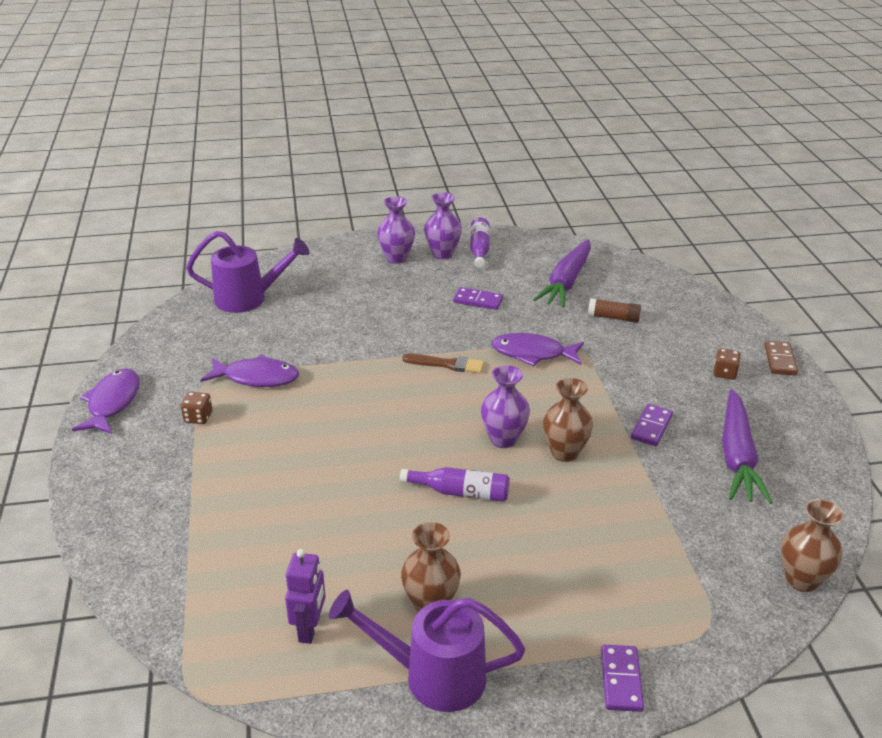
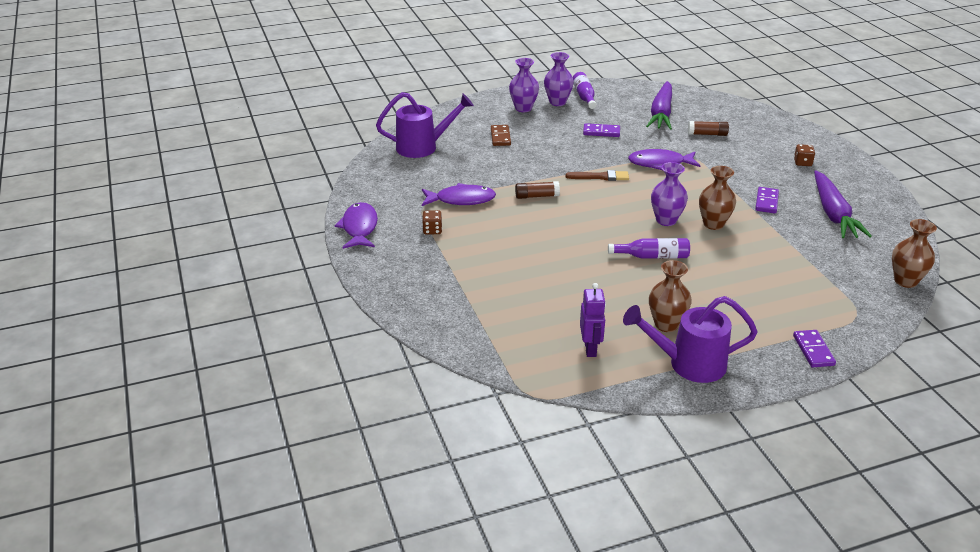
camera: 10 degrees left, 0 degrees up
(353, 383) = (537, 196): none -> brown glue stick
(779, 360) = (837, 150): brown domino -> brown domino (500, 137)

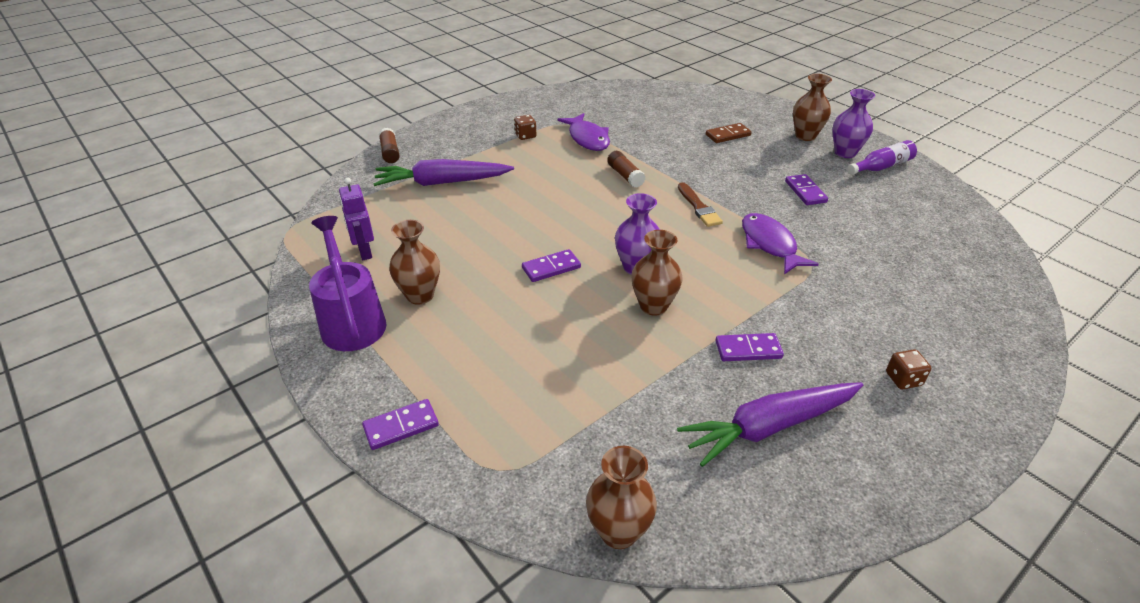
camera: 70 degrees right, 5 degrees up
(359, 227) = (510, 105): purple fish -> none
(423, 147) = (668, 102): purple watering can -> none
(523, 108) = (805, 136): purple vase -> brown vase
(590, 348) = (364, 252): purple robot -> purple robot turned 90 degrees clockwise
(652, 256) = (551, 268): purple bottle -> purple domino
(661, 113) = (906, 227): purple carrot -> purple carrot (442, 182)
(707, 134) = (891, 273): brown glue stick -> brown glue stick (390, 152)

